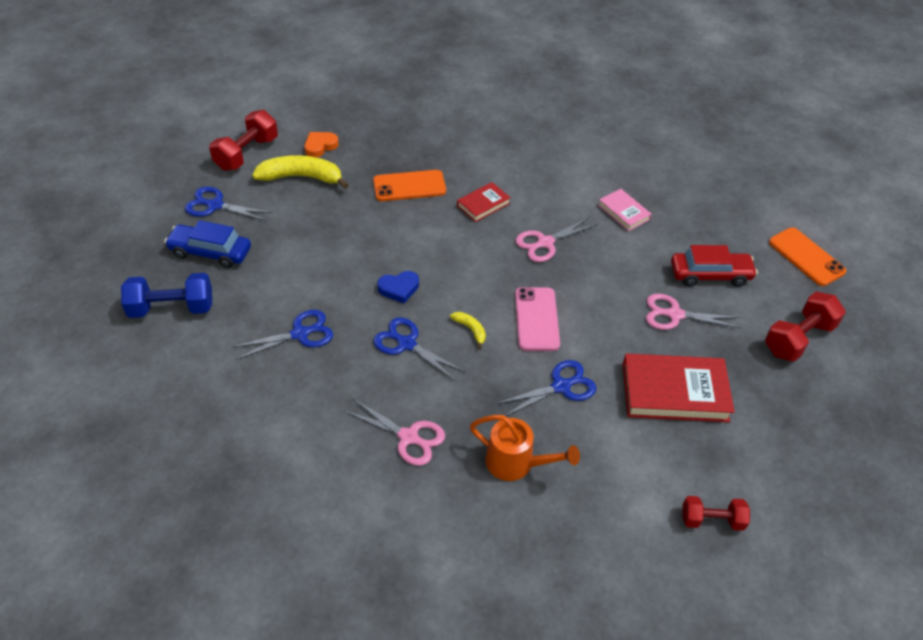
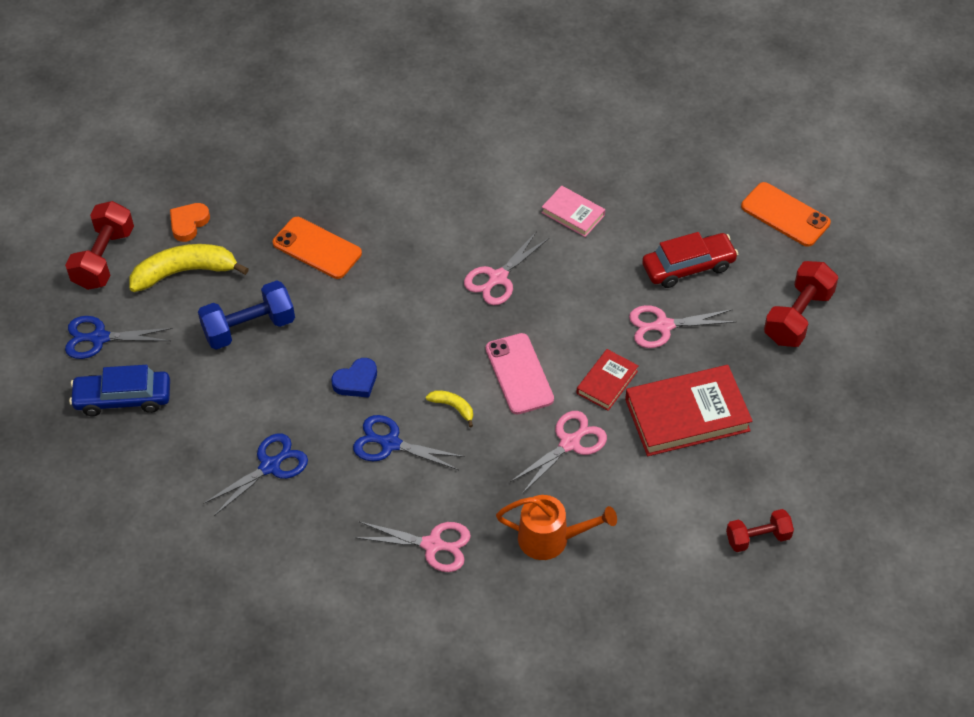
camera: 15 degrees left, 5 degrees up
(172, 308) = (113, 479): blue dumbbell -> blue dumbbell (249, 328)
(409, 186) = (317, 248): orange phone -> orange phone turned 60 degrees clockwise
(483, 204) = (411, 248): red book -> red book (607, 382)
(561, 386) = (569, 443): blue scissors -> pink scissors

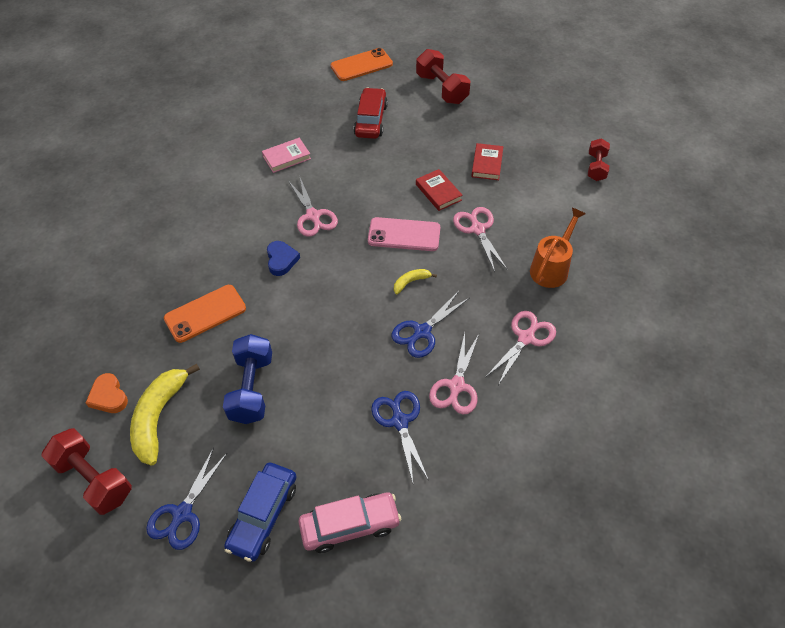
camera: 65 degrees left, 0 degrees up
(141, 470) = (350, 526): none -> pink car
(356, 381) = (351, 333): blue heart -> blue heart (281, 260)
(663, 326) = (410, 149): pink scissors -> pink scissors (456, 386)
(687, 415) = (487, 164): red book -> red book, size x0.54

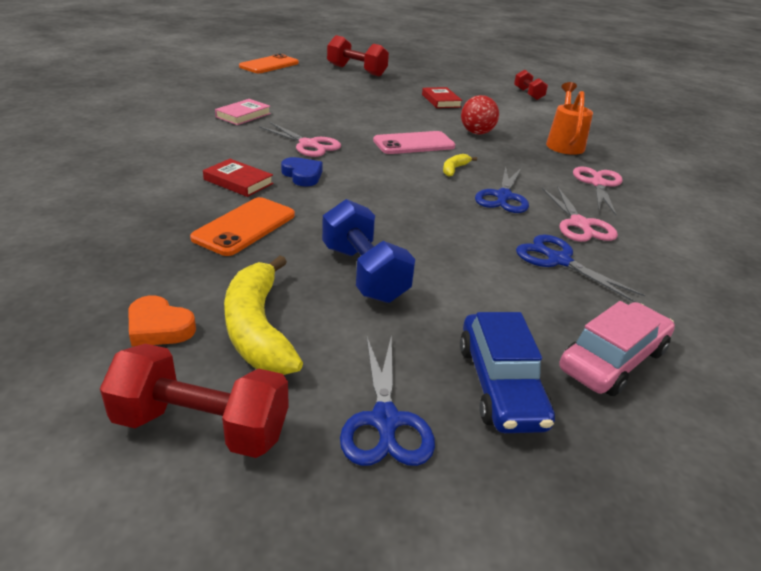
camera: 30 degrees left, 20 degrees down
(371, 120) = (309, 89): red car -> none
(438, 192) = (417, 118): red book -> red book (238, 181)
(478, 229) = (476, 133): pink scissors -> red ball

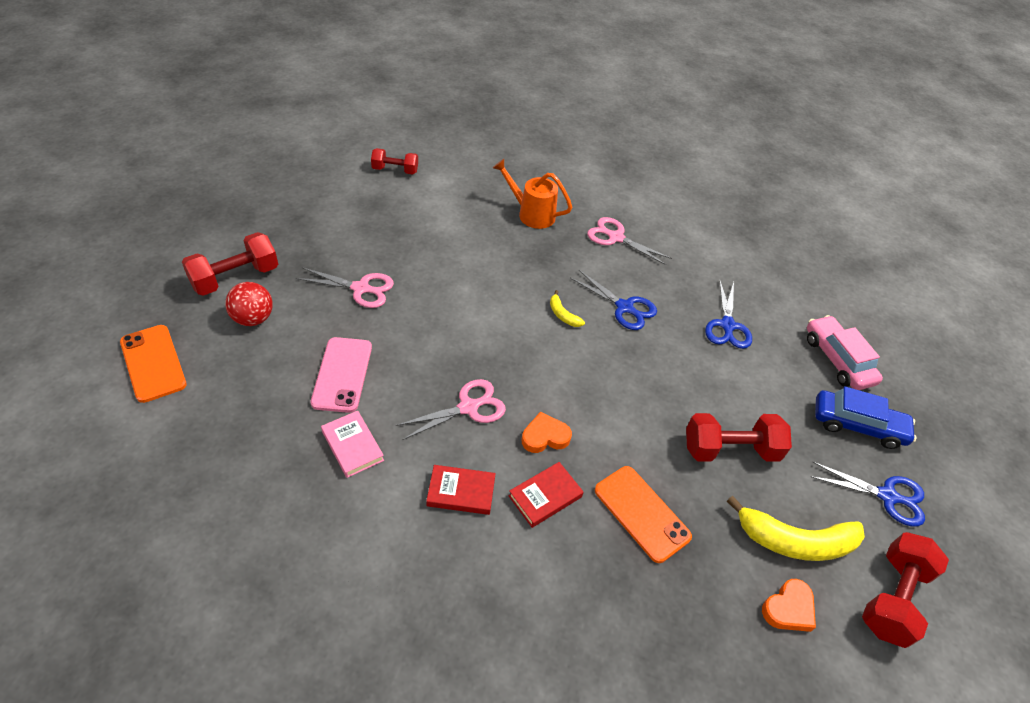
camera: 70 degrees left, 15 degrees up
(302, 175) = (545, 436): blue heart -> orange heart
(364, 273) = (730, 450): blue dumbbell -> red dumbbell
(414, 144) = (495, 319): pink phone -> pink phone (342, 374)
(441, 101) = (384, 246): red book -> red book (461, 492)
(476, 133) = (484, 260): red ball -> red ball (253, 318)
(559, 260) = (727, 325): blue scissors -> blue scissors turned 60 degrees counterclockwise
(579, 224) = (678, 285): pink scissors -> pink scissors (361, 288)

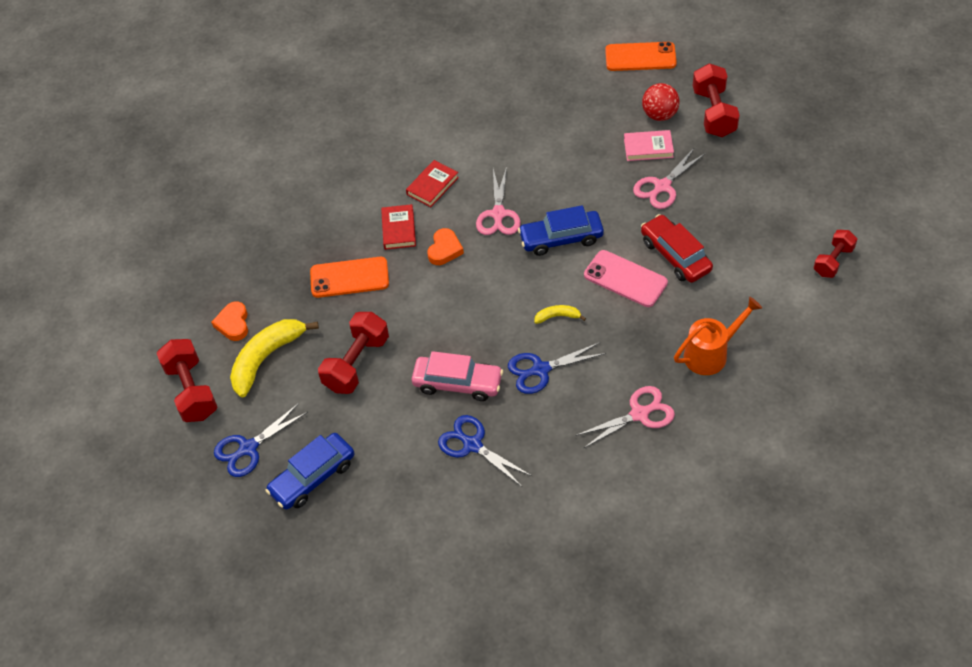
camera: 130 degrees right, 5 degrees up
(342, 374) = (572, 152): pink phone -> pink phone (625, 279)
(352, 446) = (505, 141): pink book -> pink book (648, 148)
(443, 258) = (675, 255): none -> red car
(470, 343) = (561, 238): none -> blue car
(837, 360) = (380, 516): pink car -> pink car (457, 383)

